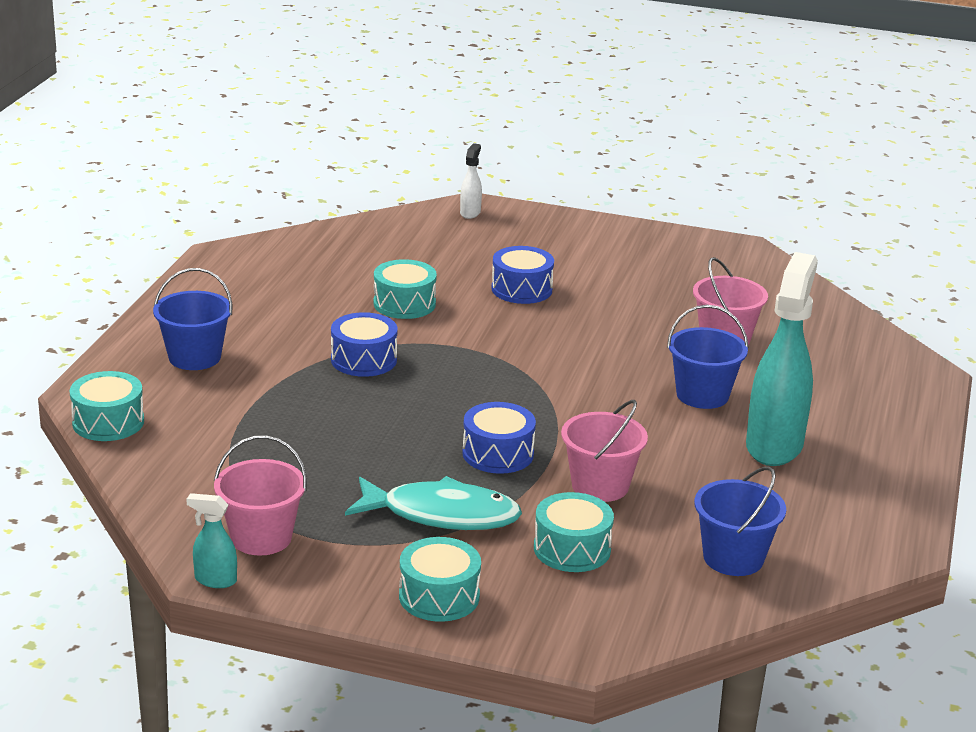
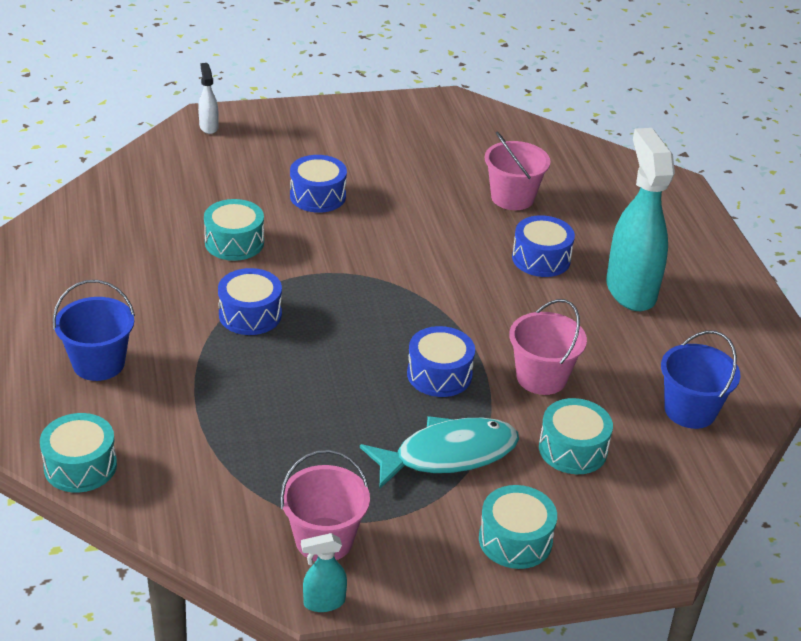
camera: 30 degrees left, 10 degrees up
(702, 395) = (541, 259): blue bucket -> blue drum

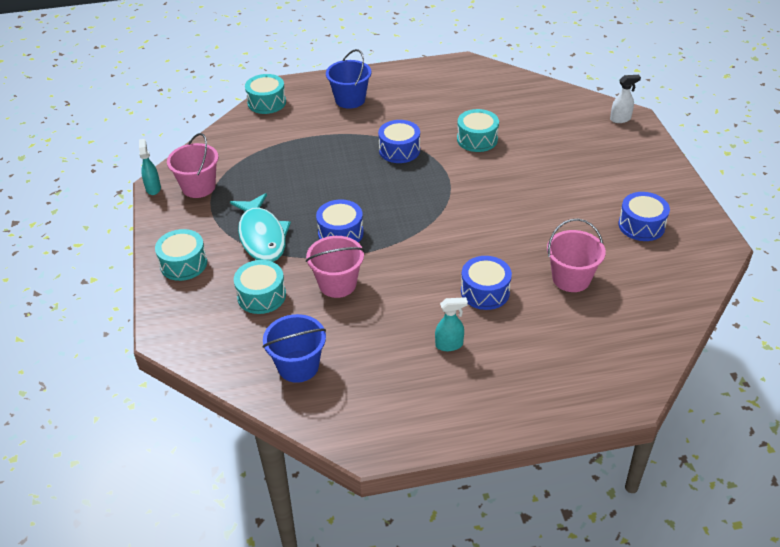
camera: 95 degrees right, 5 degrees up
(317, 196) = (543, 173): blue drum -> blue drum (641, 225)
(630, 290) = (449, 345): turquoise spray bottle -> turquoise spray bottle, size x0.44

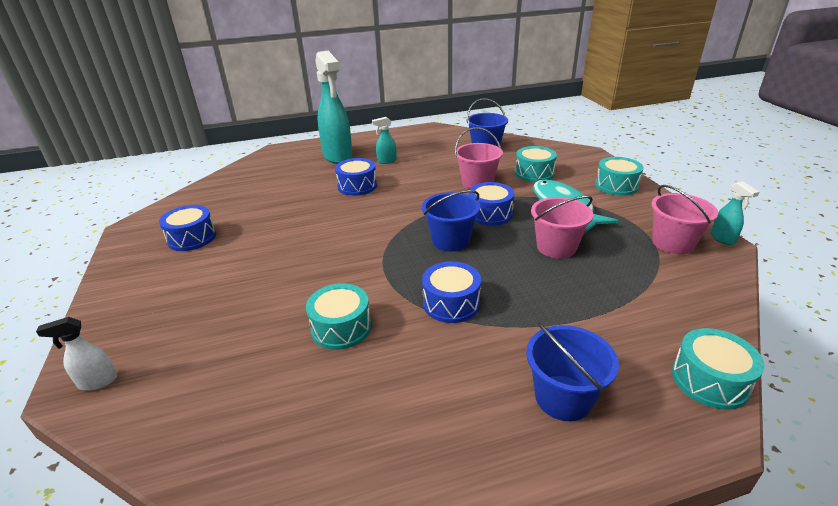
camera: 175 degrees right, 10 degrees down
(388, 203) = (450, 241): none -> blue bucket
(523, 365) = (338, 157): none -> turquoise spray bottle
(571, 278) = (284, 197): pink bucket -> pink bucket (556, 247)

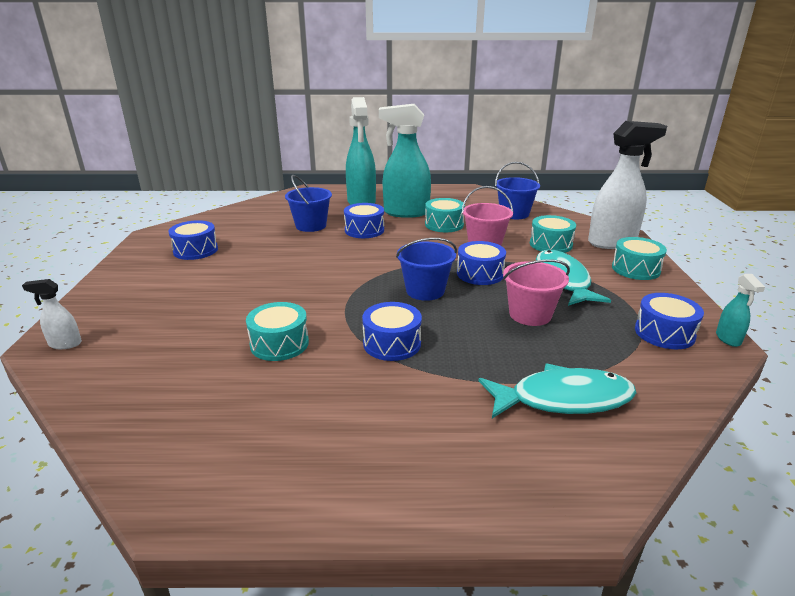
camera: 15 degrees right, 5 degrees down
(386, 161) = (405, 212): turquoise spray bottle -> turquoise spray bottle, size x2.27
(563, 398) = (450, 444): blue bucket -> blue bucket (311, 226)
(583, 163) = (612, 242): none -> white spray bottle
(631, 326) = (563, 399): none -> turquoise fish
(673, 243) = (664, 333): pink bucket -> blue drum
(709, 380) = (617, 465): turquoise drum -> turquoise drum (444, 224)

